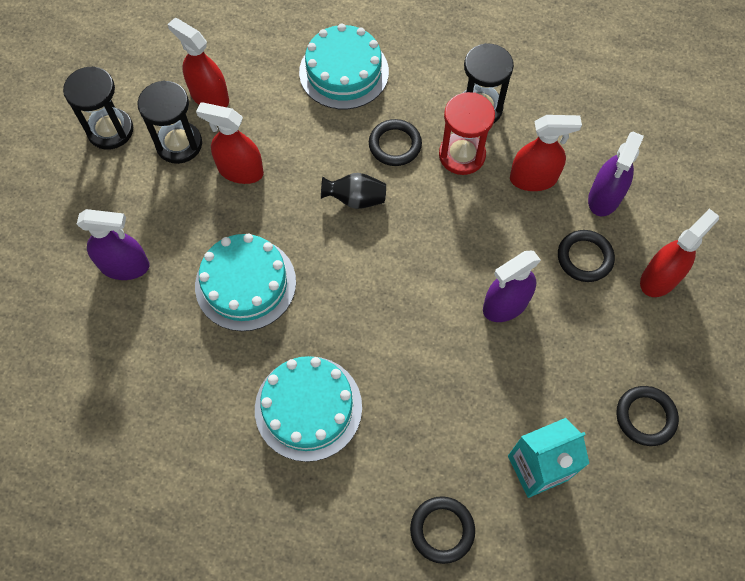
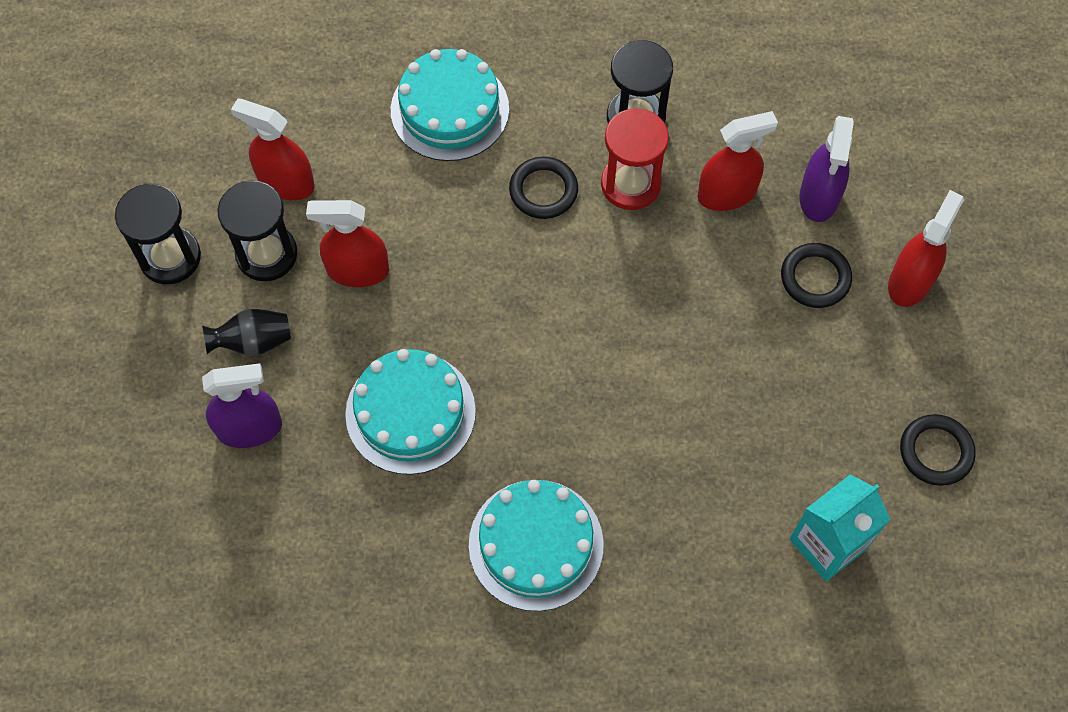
camera: 15 degrees left, 0 degrees up
(355, 199) = (515, 272): black vase -> black vase (253, 342)
(442, 530) = (737, 645): black ring -> none
(505, 305) = (736, 359): purple spray bottle -> none

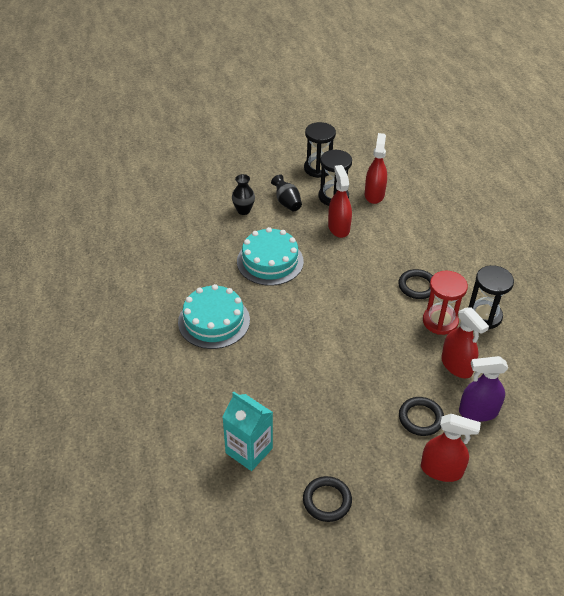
camera: 75 degrees right, 20 degrees down
(249, 428) = (243, 210): purple spray bottle -> black vase
(450, 109) = (446, 241): turquoise cake -> none

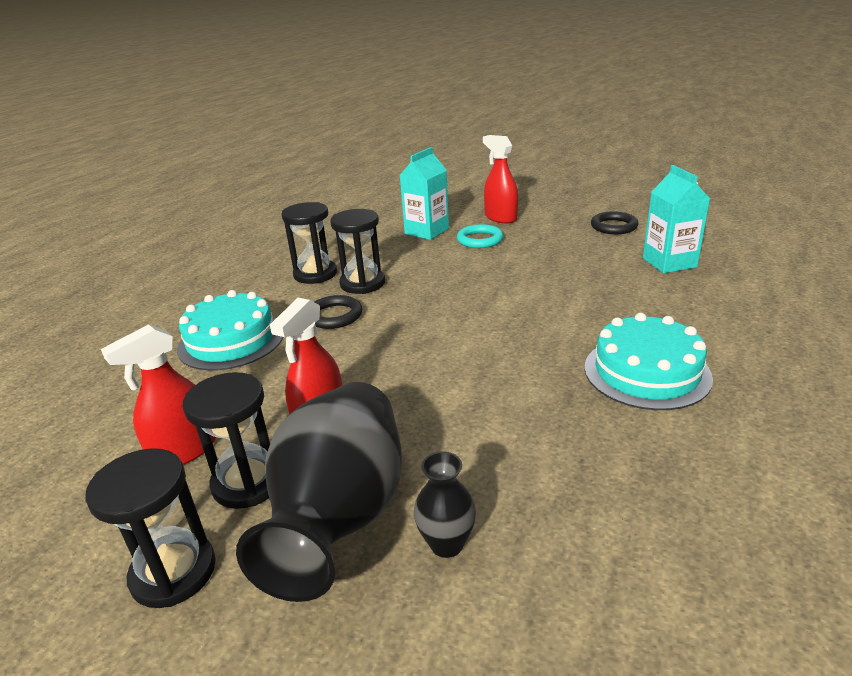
camera: 140 degrees left, 15 degrees down
(270, 261) = (489, 417): turquoise cake -> turquoise cake (231, 340)
(287, 202) = (341, 516): black vase -> black vase, size x2.28
(420, 418) = (480, 240): black ring -> turquoise ring
(440, 321) = (362, 283): red hourglass -> black hourglass
(456, 366) = (400, 255): red spray bottle -> none
(478, 412) = (427, 231): purple spray bottle -> turquoise carton

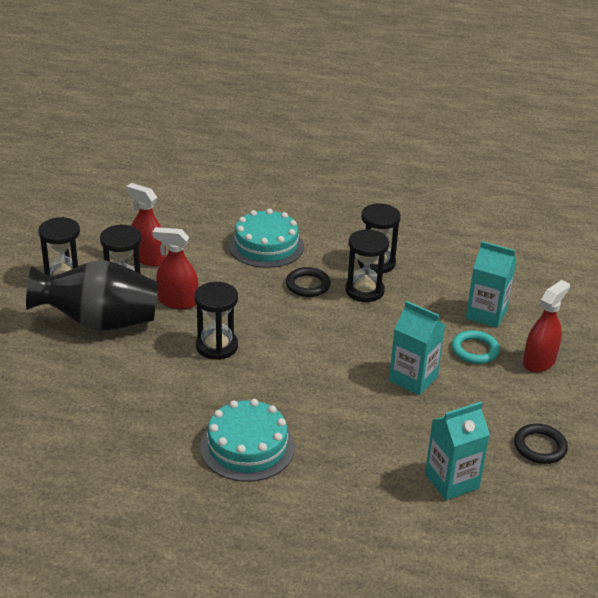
camera: 75 degrees right, 5 degrees up
(439, 388) = (216, 346): none -> black hourglass
(446, 544) = (80, 360): black vase -> none
(520, 269) = (413, 379): none -> turquoise carton

